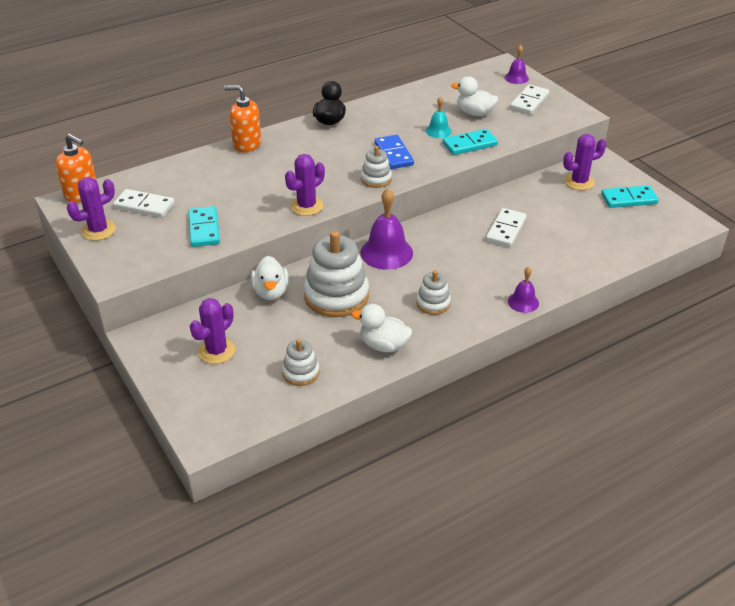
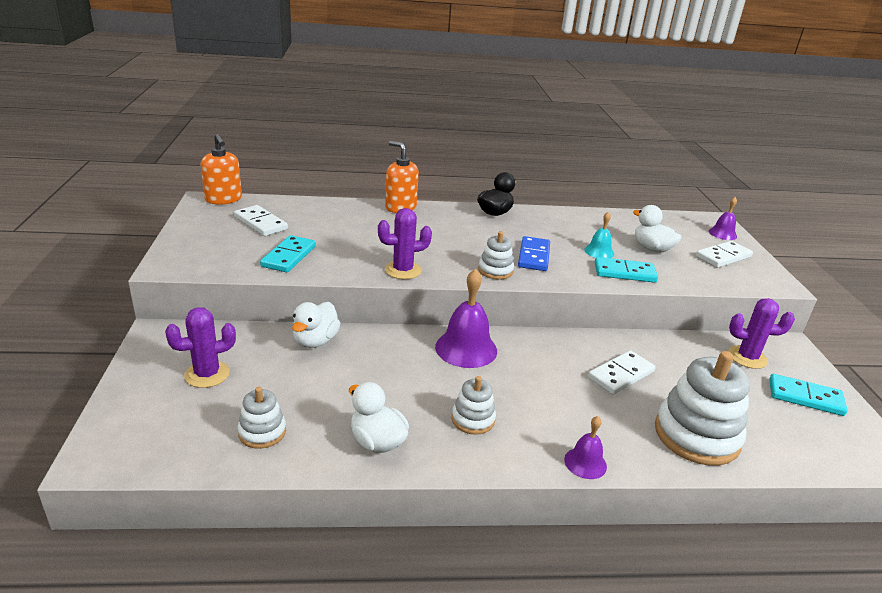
camera: 25 degrees right, 10 degrees down
(98, 230) = (202, 228): purple cactus -> none
(336, 296) = (375, 370): white stacking toy -> white stacking toy (696, 435)

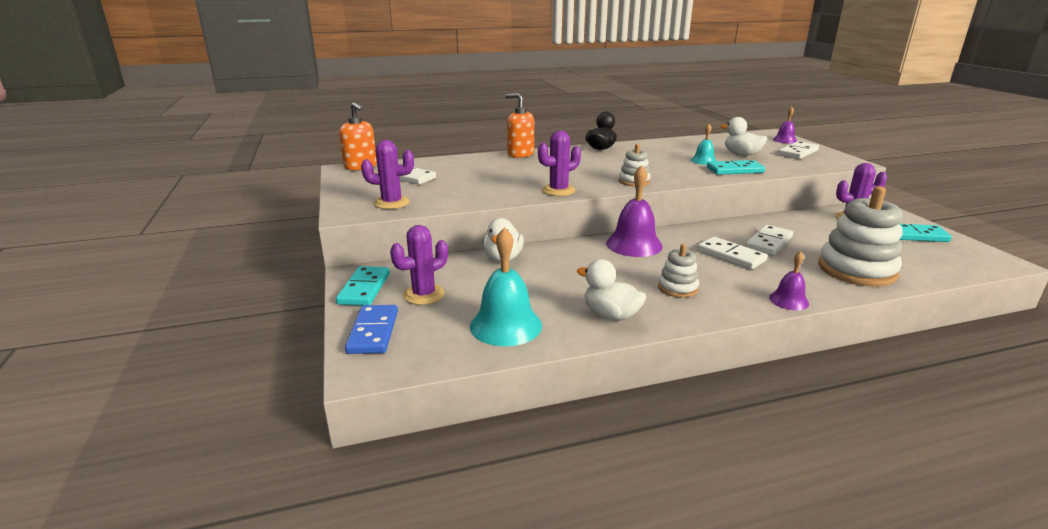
camera: 10 degrees left, 5 degrees down
(220, 258) = (391, 203): none -> purple cactus
(262, 432) = (505, 325): white stacking toy -> turquoise bell
(289, 256) = (453, 194): turquoise domino -> turquoise domino (364, 289)
(533, 256) = (656, 169): blue domino -> blue domino (373, 332)
(564, 385) = (731, 255): none -> white domino

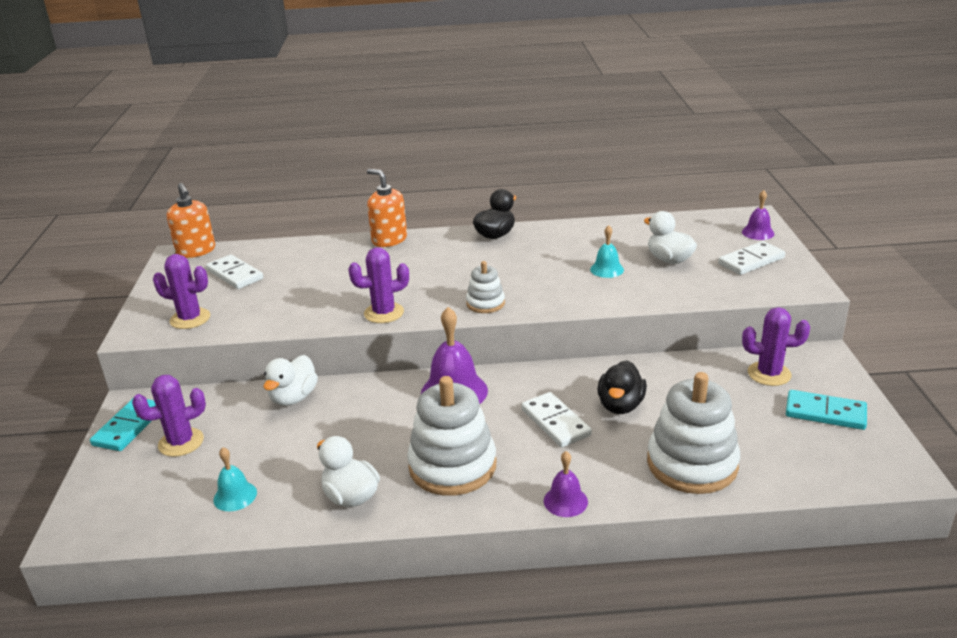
camera: 15 degrees right, 5 degrees up
(373, 332) = (105, 487): blue domino -> none
(505, 325) = (235, 496): turquoise bell -> turquoise bell, size x0.55
(677, 288) = (452, 466): white stacking toy -> white stacking toy, size x1.91
(735, 170) = (631, 291): turquoise domino -> none
(768, 242) = (620, 405): white domino -> black duck

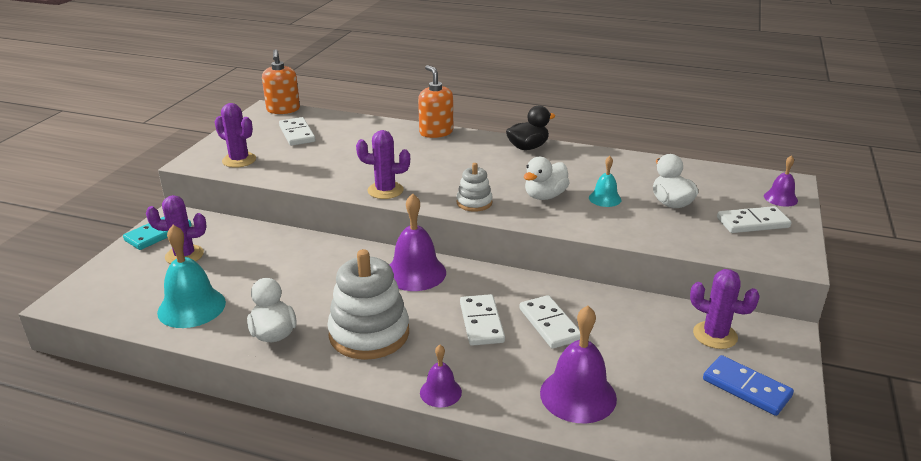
camera: 20 degrees right, 0 degrees up
(235, 496) = (191, 307): turquoise bell -> turquoise bell, size x1.81
(294, 398) = (288, 243): white duck -> white duck (545, 196)
(620, 405) = (550, 324): black duck -> white domino
(692, 464) = (578, 395): white stacking toy -> purple bell
(825, 413) = (746, 388): turquoise domino -> blue domino

